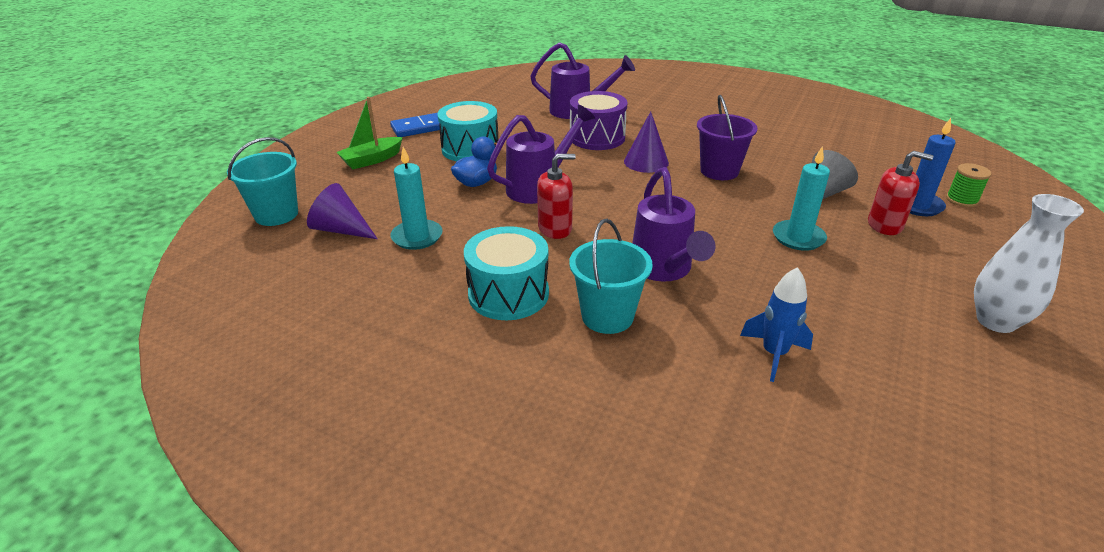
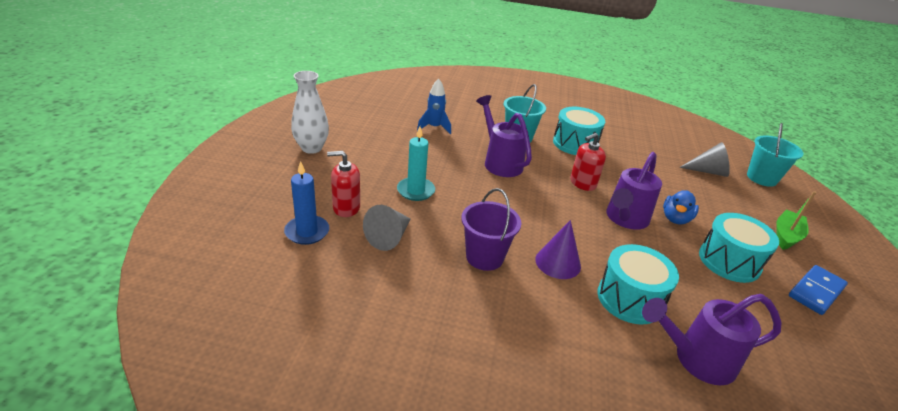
camera: 160 degrees right, 0 degrees up
(341, 229) = (708, 171): purple cone -> grey cone
(417, 237) = (659, 170): turquoise candle -> none
(597, 137) = (630, 299): purple drum -> turquoise drum
(961, 200) = (260, 243): green spool -> none

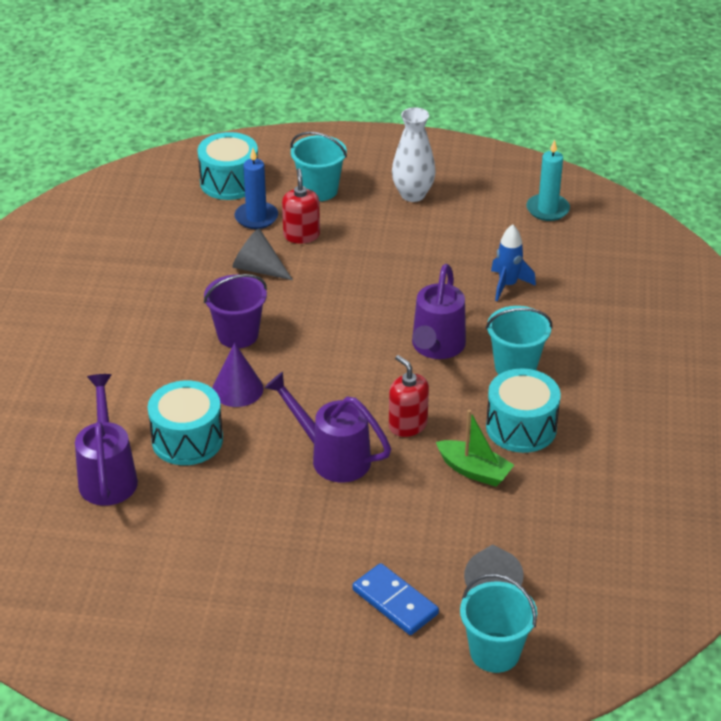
camera: 90 degrees right, 5 degrees up
(281, 191) = (319, 190): none -> turquoise bucket
(416, 191) = (346, 280): turquoise candle -> turquoise candle (547, 209)
(500, 162) = (436, 347): purple watering can -> purple watering can turned 135 degrees clockwise
(675, 219) = (345, 510): blue duck -> none
(729, 261) = (263, 544): turquoise drum -> turquoise drum (229, 182)
(786, 235) = (332, 628): green boat -> green boat (474, 471)
(816, 291) = (217, 618): blue domino -> blue domino (395, 602)

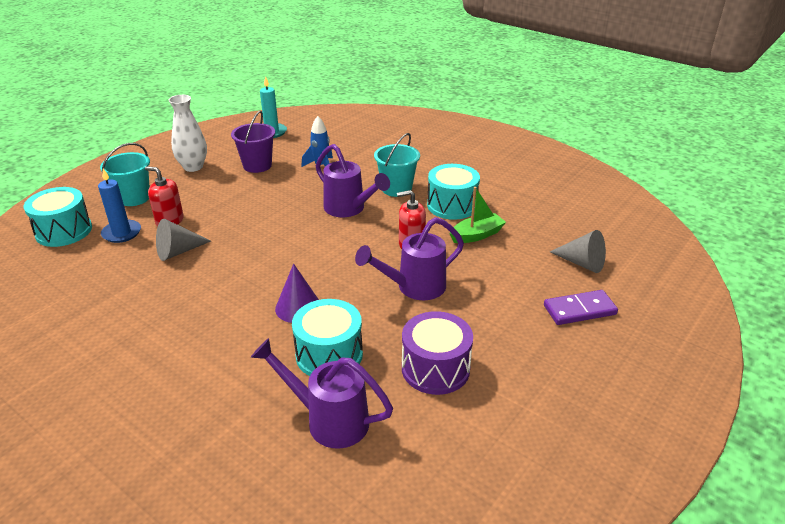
camera: 60 degrees left, 5 degrees down
(218, 519) = (435, 368): none -> purple drum
(238, 335) = (238, 286): purple bucket -> purple bucket (257, 165)
(395, 602) = (579, 310): blue domino -> purple domino
(494, 652) = (648, 285): turquoise bucket -> none

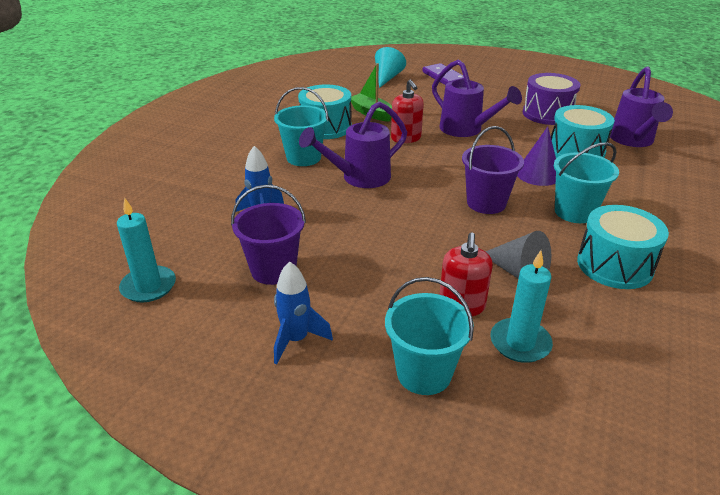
camera: 105 degrees left, 0 degrees up
(64, 231) = (564, 418): turquoise drum -> turquoise drum (614, 265)
(121, 233) = (520, 343): blue candle -> turquoise candle
(193, 167) = (296, 340): white vase -> blue rocket
(224, 307) = (574, 212): none -> turquoise bucket
(271, 262) = (486, 203): none -> purple bucket
(349, 209) = (359, 178): purple watering can -> purple watering can turned 150 degrees counterclockwise
(582, 263) = (387, 78): grey cone -> turquoise cone

